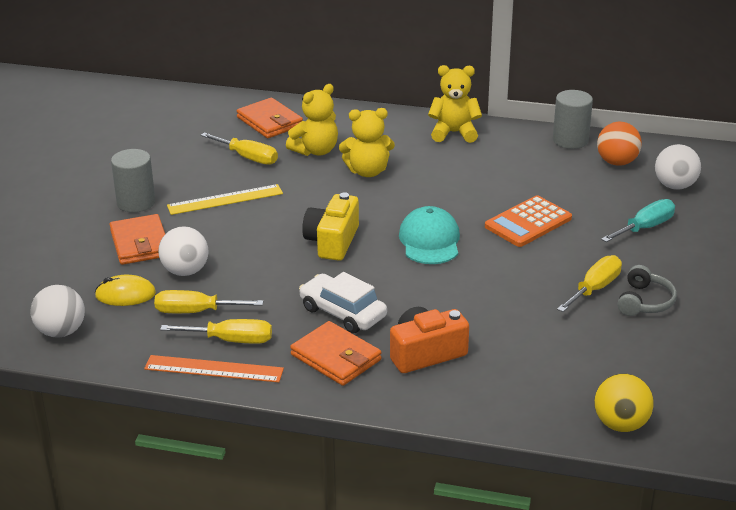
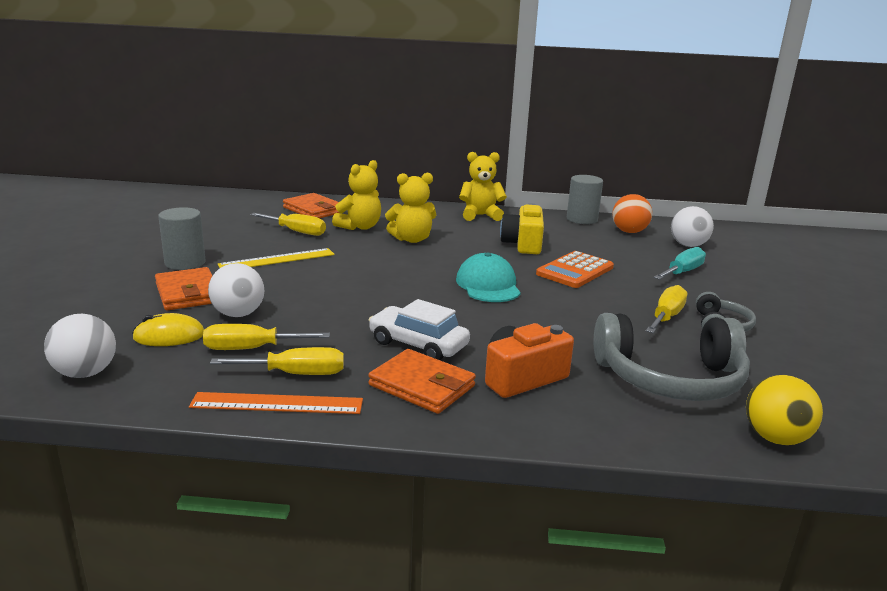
camera: 10 degrees left, 10 degrees down
(332, 241) = (391, 287): yellow camera -> yellow camera (523, 244)
(560, 361) = (670, 379): none -> grey headphones

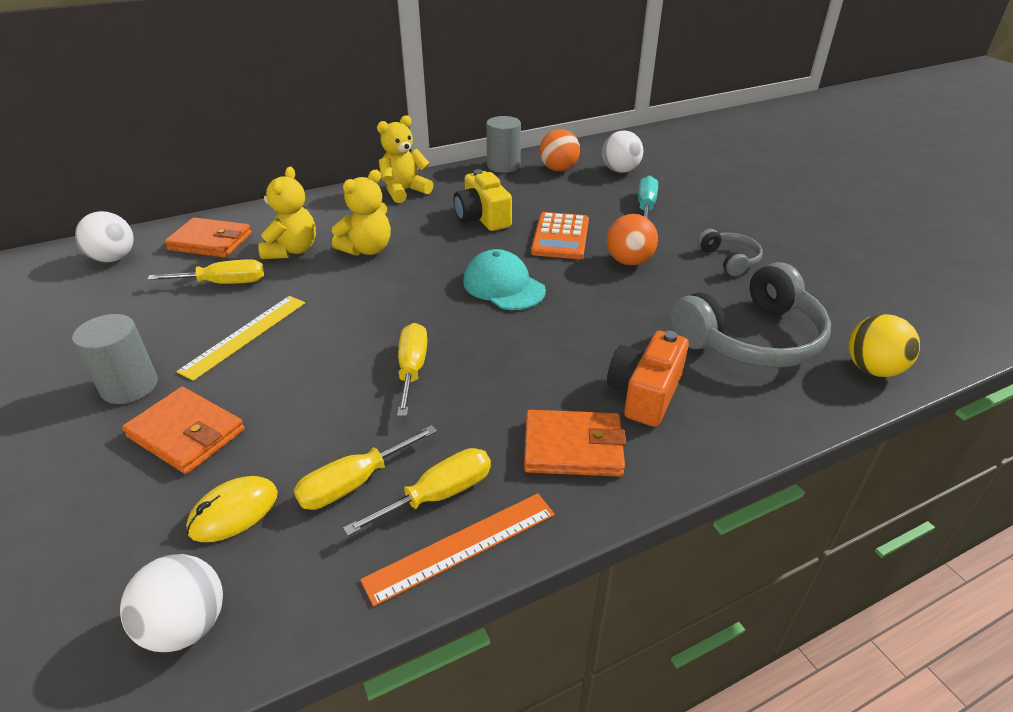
camera: 30 degrees left, 15 degrees up
(238, 314) = (285, 439): white ball -> white ball (114, 258)
(418, 344) = (516, 394): white car -> none
(617, 300) = (629, 261): none -> orange ball
(666, 317) = (683, 266): yellow screwdriver -> yellow screwdriver (412, 369)

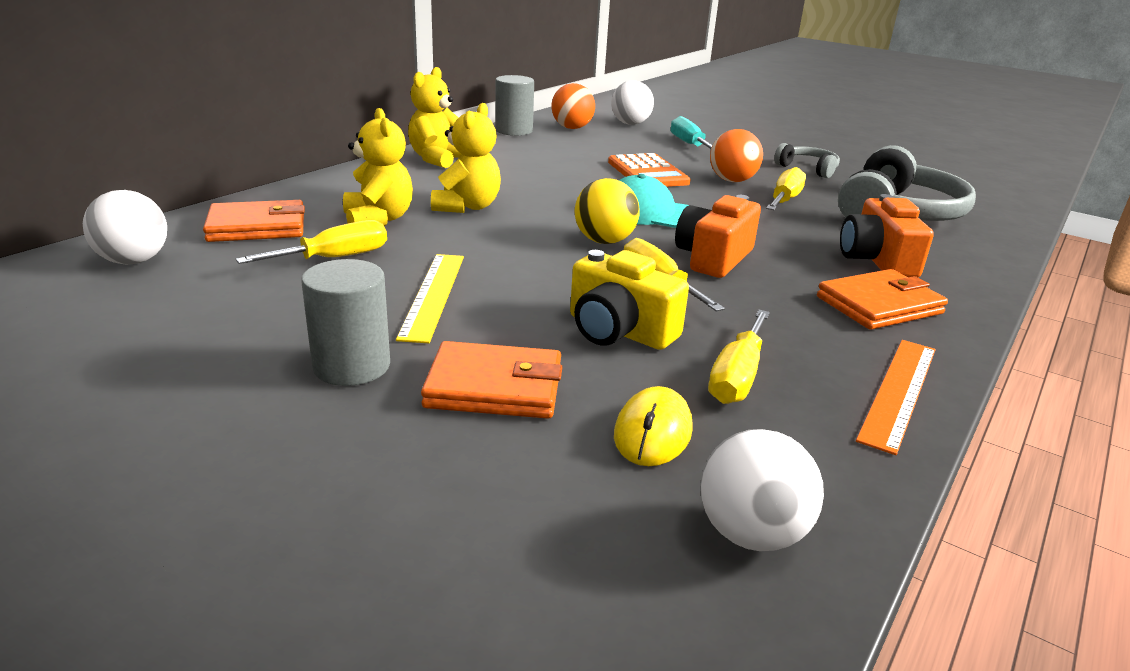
camera: 30 degrees left, 10 degrees down
(438, 495) = (825, 364): yellow screwdriver -> yellow screwdriver (784, 200)
(482, 218) = (552, 169): yellow camera -> yellow camera (619, 331)
(493, 352) = (713, 258): none -> orange camera
(872, 369) = (1000, 215): yellow ball -> yellow ball (604, 241)

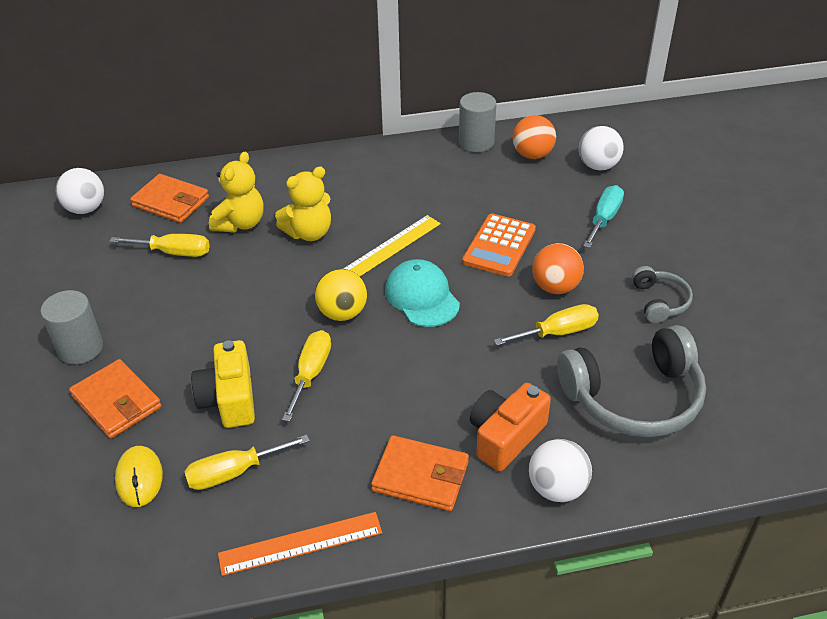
camera: 45 degrees right, 15 degrees up
(433, 295) = (180, 313): yellow ruler -> yellow ruler (391, 247)
(437, 159) = (365, 164): yellow teddy bear -> none
(653, 432) = (139, 478): yellow mouse -> yellow mouse turned 75 degrees counterclockwise
(713, 258) = (387, 368): orange camera -> none
(750, 534) = (91, 560): white ball -> white ball (557, 488)

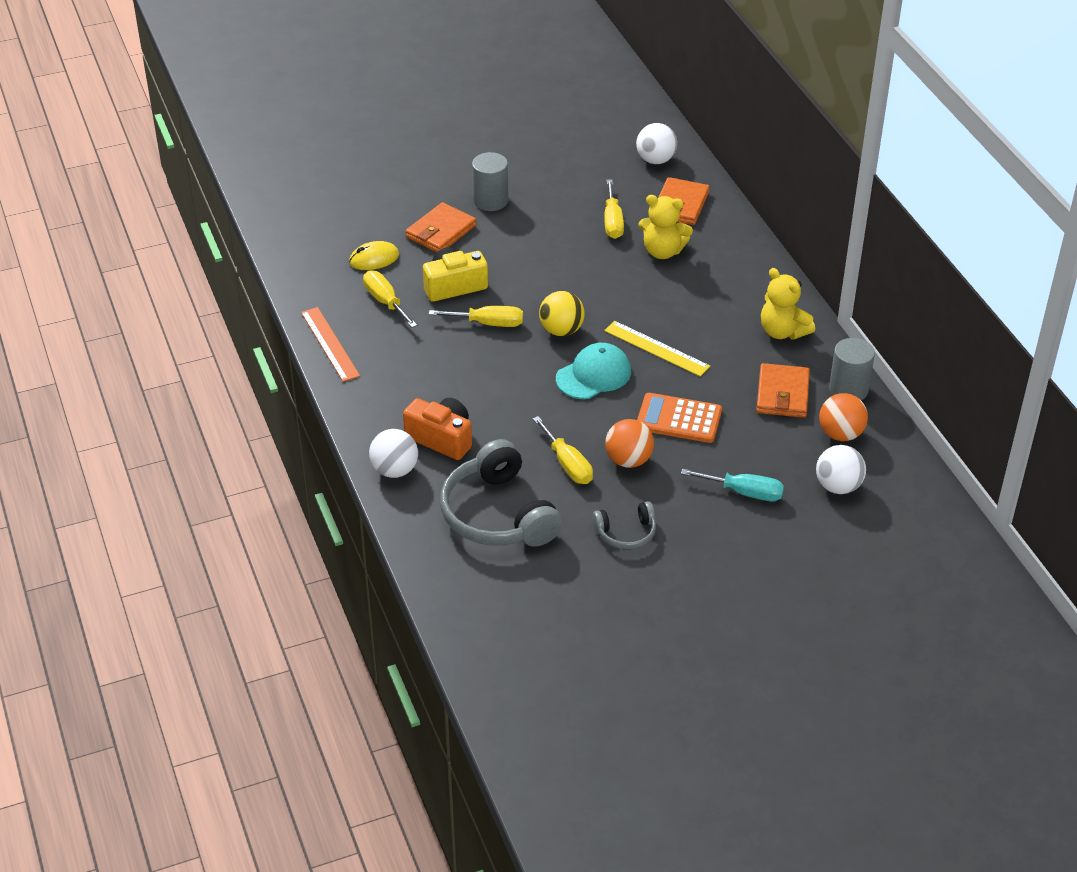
camera: 80 degrees right, 0 degrees up
(309, 233) = (661, 294): yellow teddy bear -> yellow teddy bear (782, 331)
(420, 476) = (395, 395): orange wallet -> orange wallet (782, 394)

